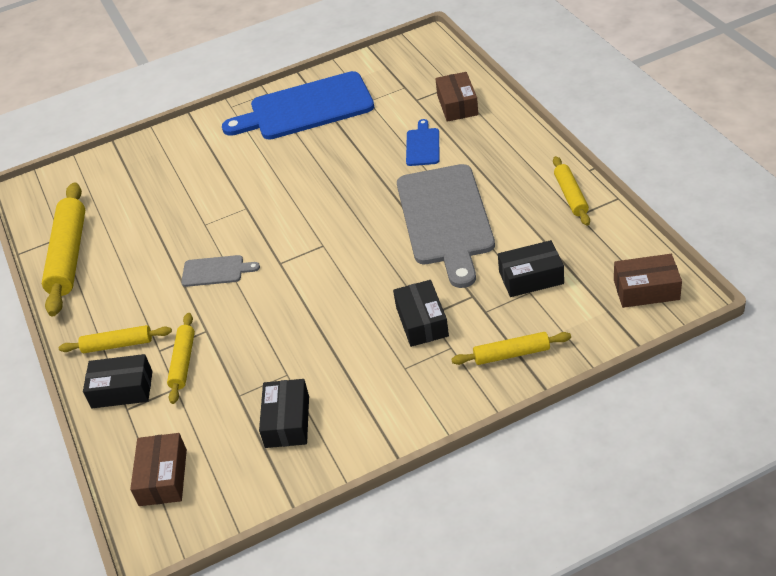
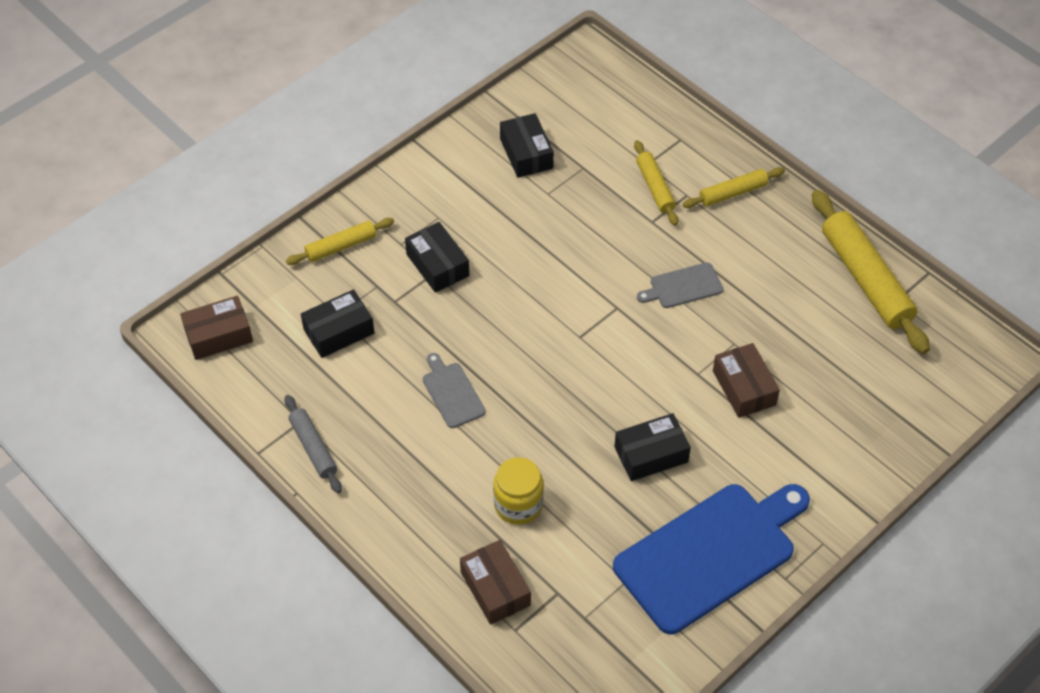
camera: 155 degrees right, 10 degrees up
(122, 389) = (697, 154): black box -> black box (651, 454)
(163, 477) = (610, 94): brown box -> brown box (744, 388)
(422, 145) = (518, 505): blue cutting board -> yellow jar
(446, 219) = (452, 393): grey cutting board -> grey cutting board, size x0.45
(570, 196) = (313, 448): yellow rolling pin -> grey rolling pin

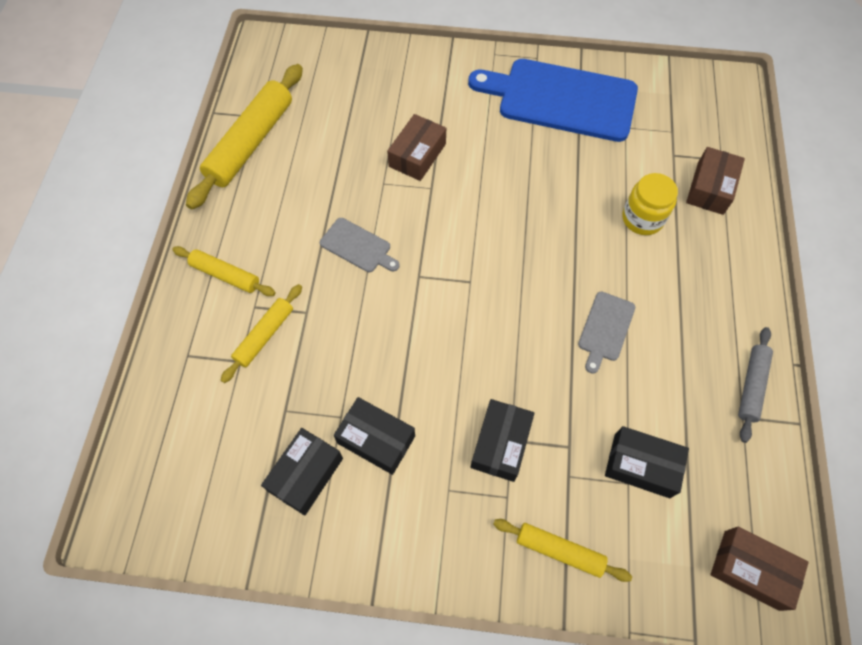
camera: 130 degrees left, 10 degrees up
(651, 454) = (524, 172): black box -> black box (376, 439)

